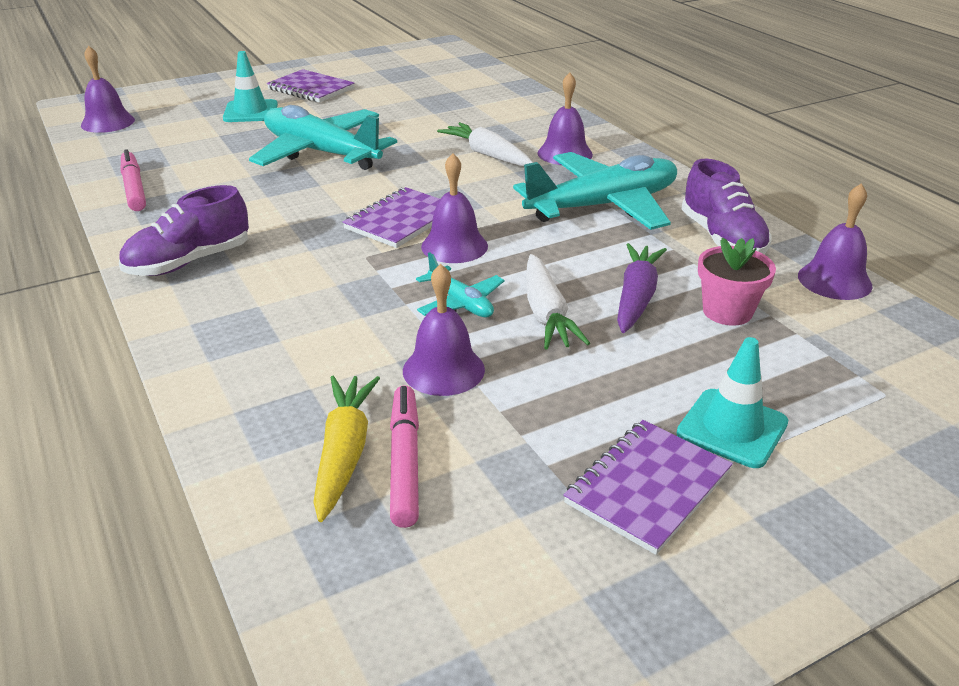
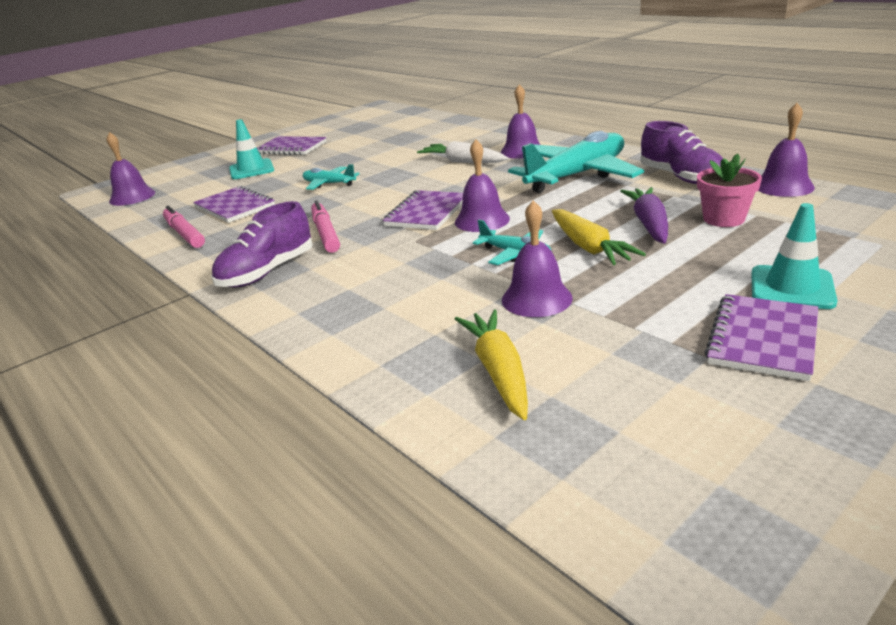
camera: 10 degrees left, 5 degrees down
(204, 162) = (235, 207): none -> purple notebook
(321, 153) = (329, 184): turquoise plane -> turquoise plane, size x0.47
(405, 461) = (554, 366): pink marker -> pink marker (326, 233)
(546, 314) = (589, 247): white carrot -> yellow carrot

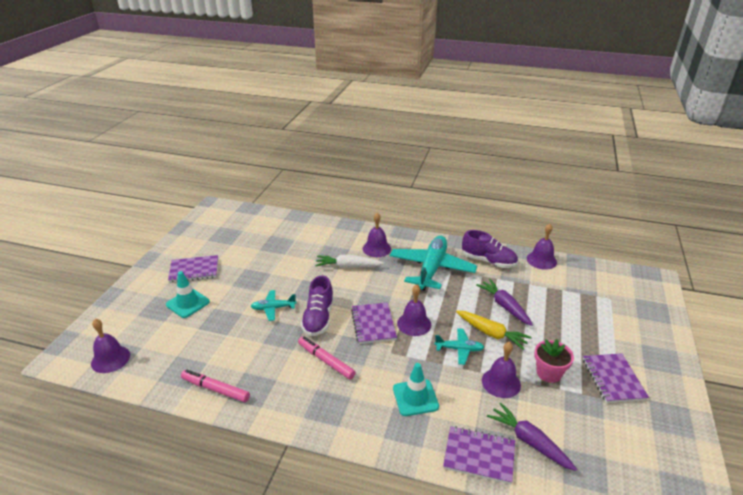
camera: 35 degrees left, 5 degrees up
(235, 207) = (224, 350): purple notebook -> purple notebook (479, 456)
(267, 272) = (325, 409): purple shoe -> purple shoe (318, 318)
(498, 371) = (529, 441): yellow carrot -> purple carrot
(723, 219) = (535, 294): pink flower pot -> pink flower pot (549, 373)
(791, 288) = (599, 340): turquoise traffic cone -> turquoise traffic cone (415, 397)

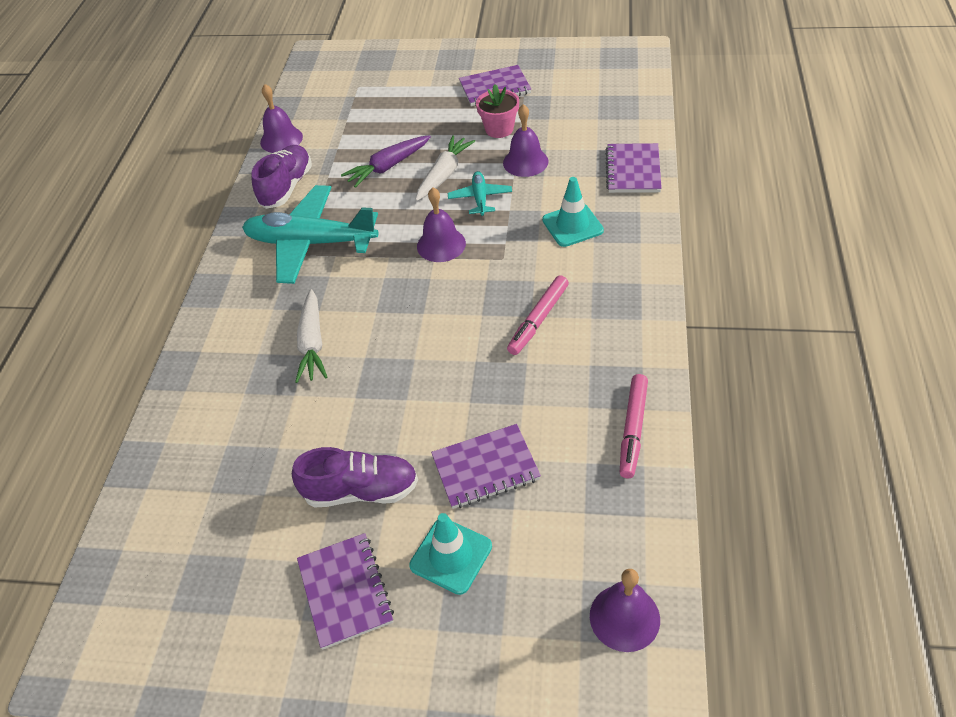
camera: 95 degrees left, 15 degrees up
(273, 308) = (439, 415): turquoise plane -> none
(318, 318) = (452, 350): purple shoe -> purple shoe (361, 491)
(373, 324) = (451, 285): purple notebook -> purple notebook (485, 468)
(376, 248) = (256, 316): purple bell -> none
(491, 333) = (444, 174): yellow carrot -> white carrot
(529, 441) = (600, 139): purple carrot -> none

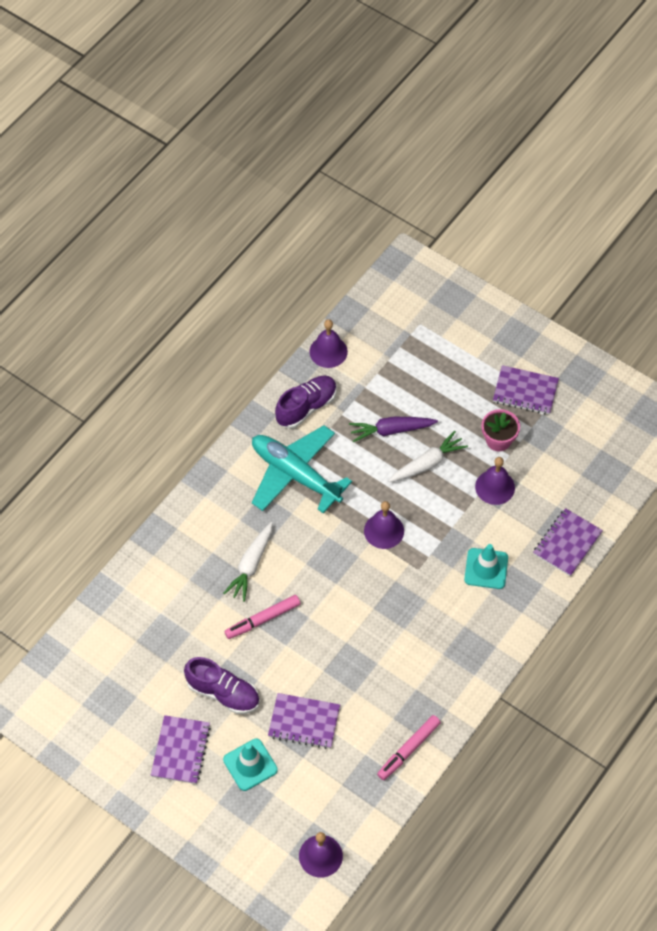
camera: 25 degrees right, 10 degrees up
(480, 198) = (438, 503): turquoise plane -> none
(538, 320) = (407, 635): pink marker -> pink marker (262, 619)

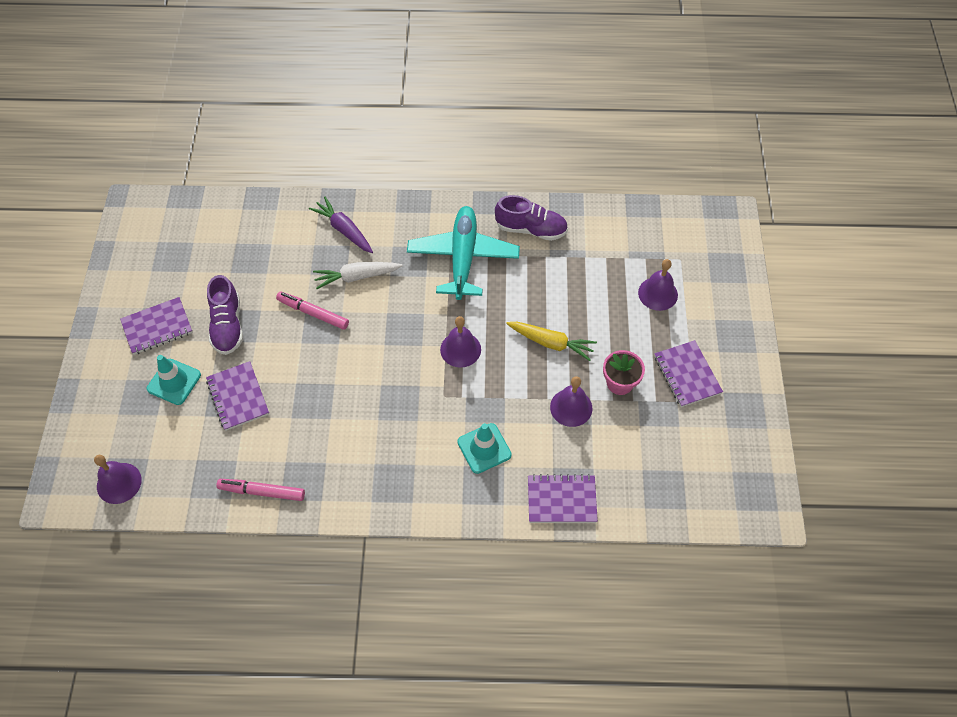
camera: 55 degrees right, 0 degrees up
(328, 351) = (595, 213): purple bell -> purple bell (658, 293)
(391, 430) = (560, 299): purple carrot -> purple carrot (344, 230)
(427, 463) = (551, 343): white carrot -> yellow carrot

